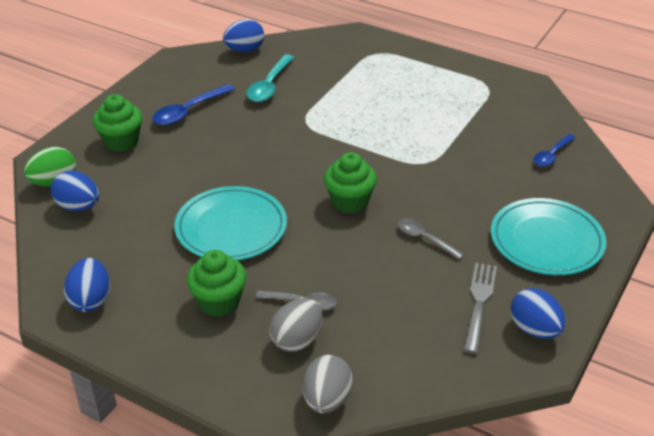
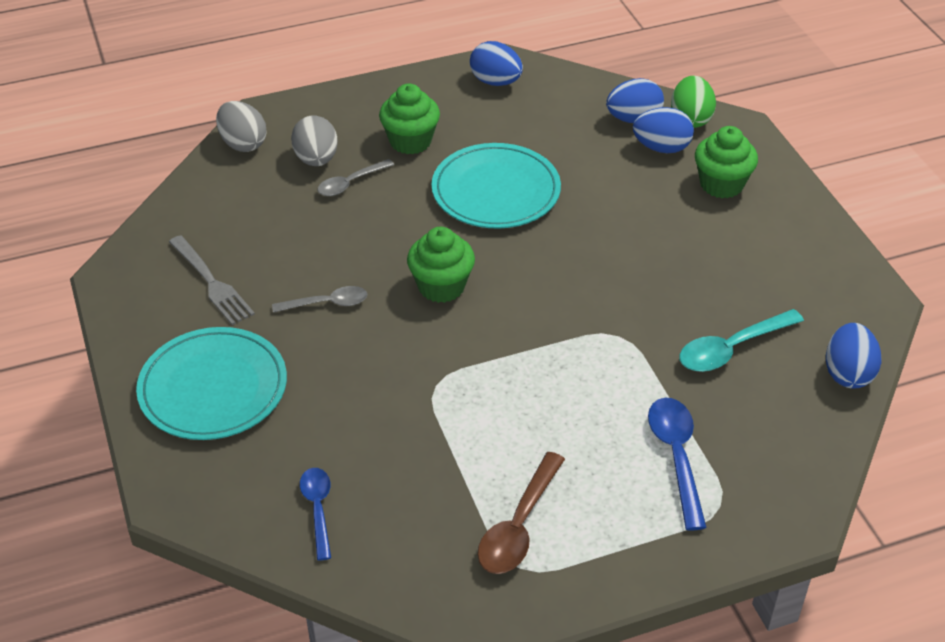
camera: 130 degrees right, 5 degrees up
(188, 111) = (736, 255): blue spoon -> blue spoon (676, 457)
(269, 85) = (732, 349): turquoise spoon -> turquoise spoon turned 90 degrees counterclockwise
(468, 96) = (519, 526): none -> brown spoon
(535, 329) = (141, 295): blue egg -> blue egg (661, 148)

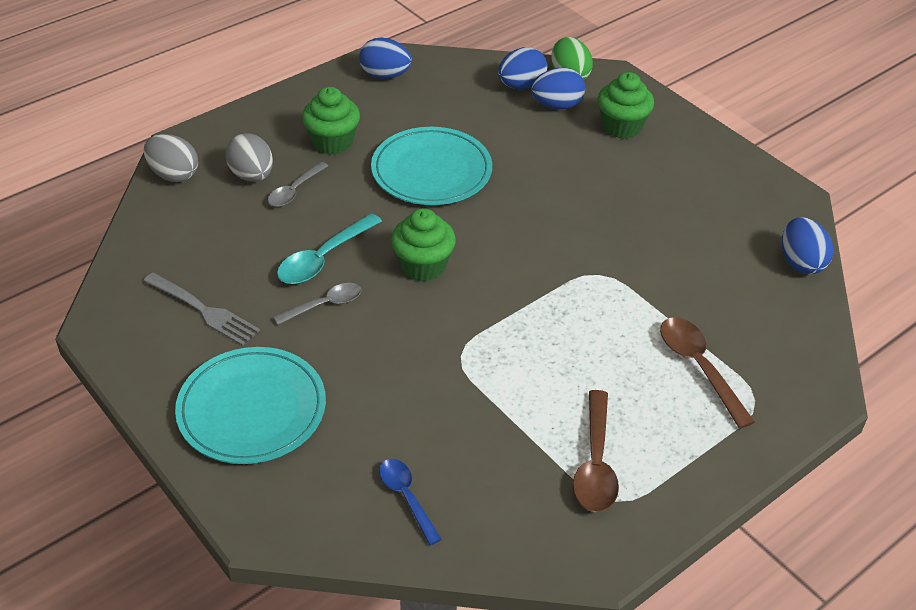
camera: 20 degrees left, 0 degrees up
(676, 457) = (699, 367): blue spoon -> brown spoon
(732, 349) = (698, 263): turquoise spoon -> turquoise spoon (323, 258)

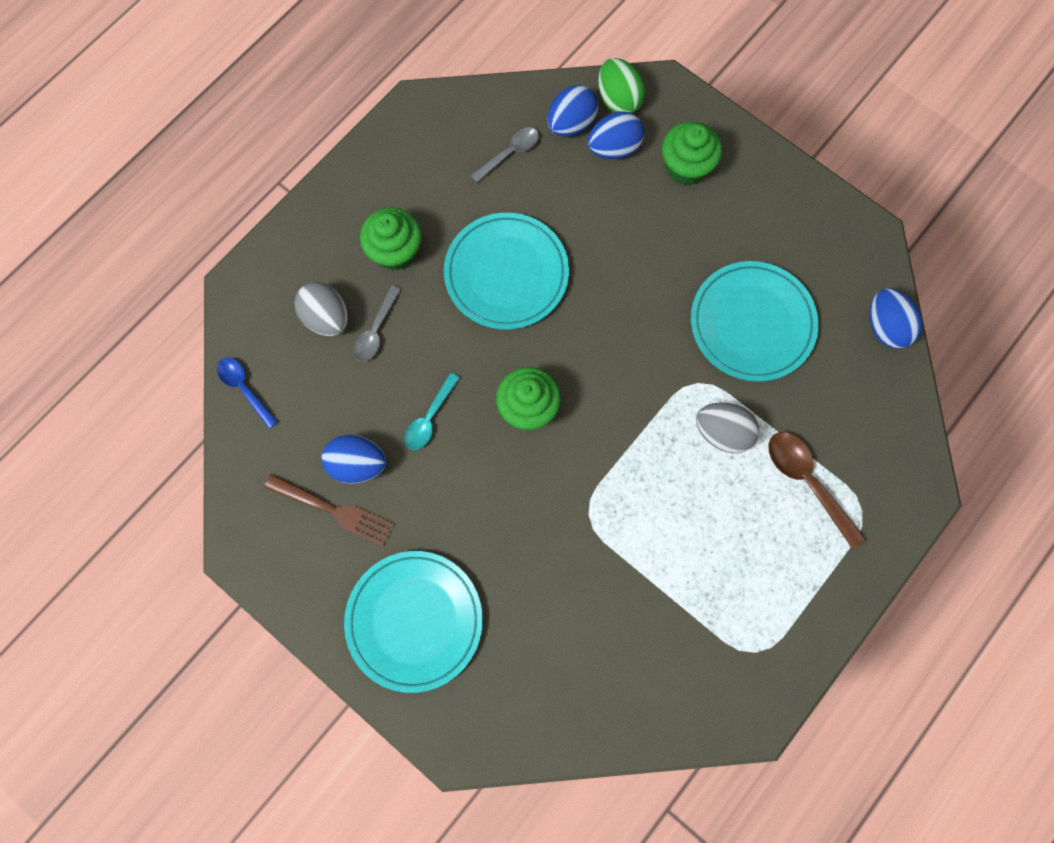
camera: 10 degrees left, 30 degrees up
(174, 175) = (247, 333): grey egg -> grey egg (722, 432)
(203, 310) = (333, 510): grey fork -> brown fork
(323, 258) = (430, 418): turquoise spoon -> turquoise spoon, size x0.66
(325, 305) = (447, 478): grey spoon -> grey spoon (510, 153)
(385, 75) = (424, 137): blue egg -> blue egg (358, 464)
(406, 497) = (577, 689): blue spoon -> blue spoon (245, 389)
(595, 463) = (733, 615): brown spoon -> none
(664, 240) = (752, 323): none -> turquoise plate

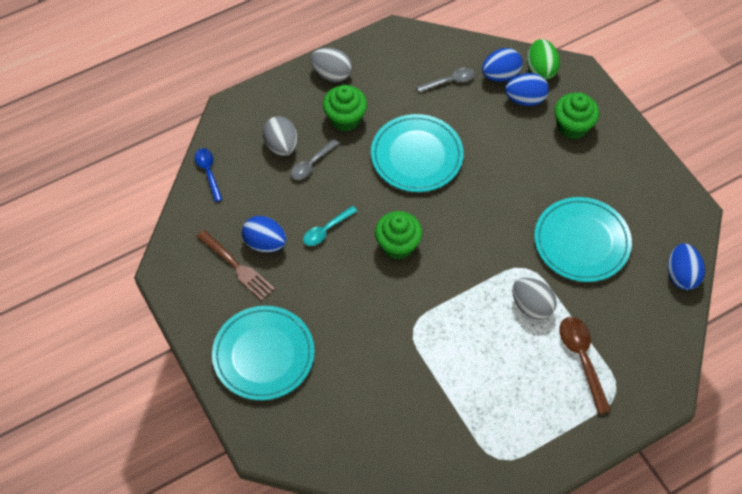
camera: 20 degrees right, 15 degrees down
(354, 193) = (332, 74): none -> grey egg

